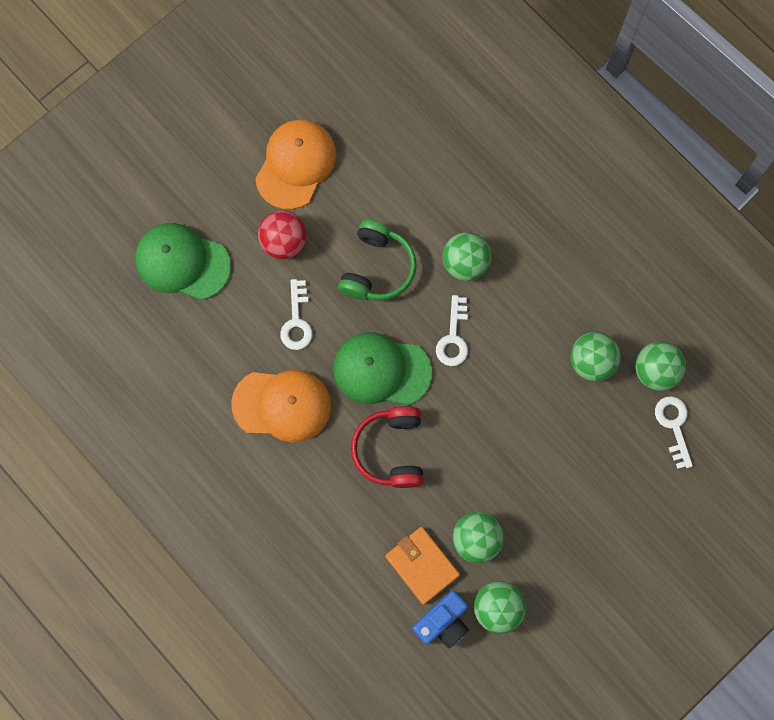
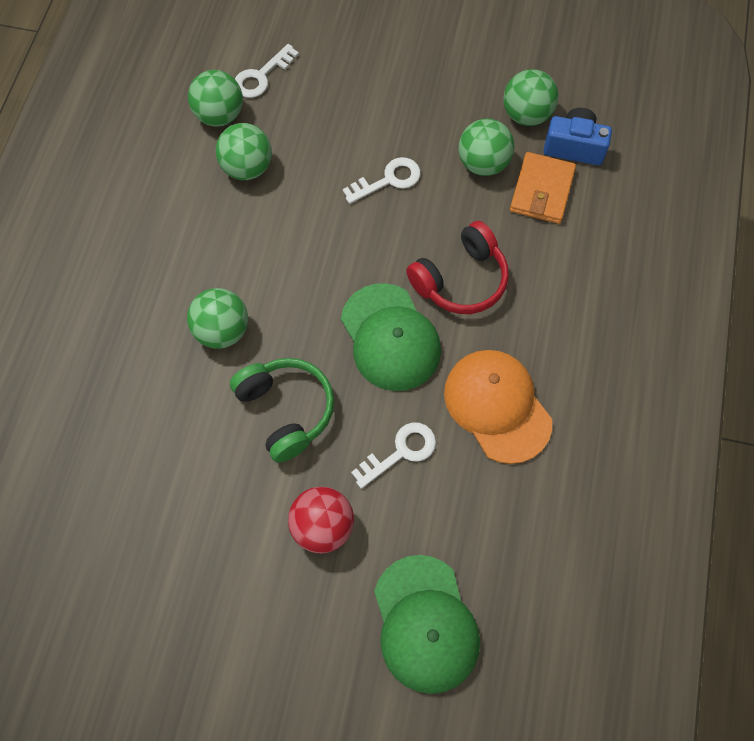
camera: 125 degrees left, 10 degrees down
(296, 164) = (222, 578): orange cap -> none
(377, 268) = (286, 411): green headphones -> green headphones turned 75 degrees clockwise
(453, 337) = (308, 294): white key -> white key (388, 180)

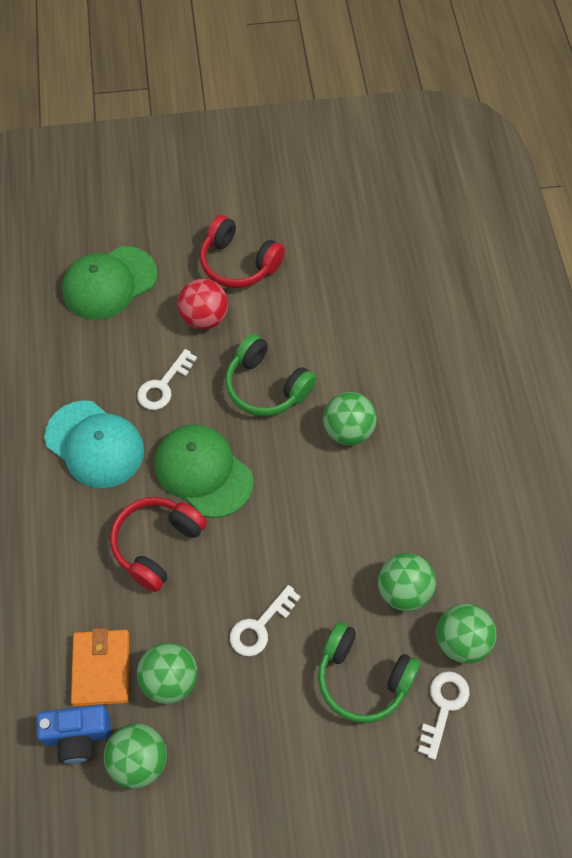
camera: 160 degrees right, 5 degrees down
(250, 594) = (238, 263): none -> red headphones
(317, 115) = (363, 678): none -> green headphones
(425, 624) = (109, 283): green cap -> green cap turned 90 degrees counterclockwise
(497, 406) = (95, 444): orange cap -> turquoise cap

